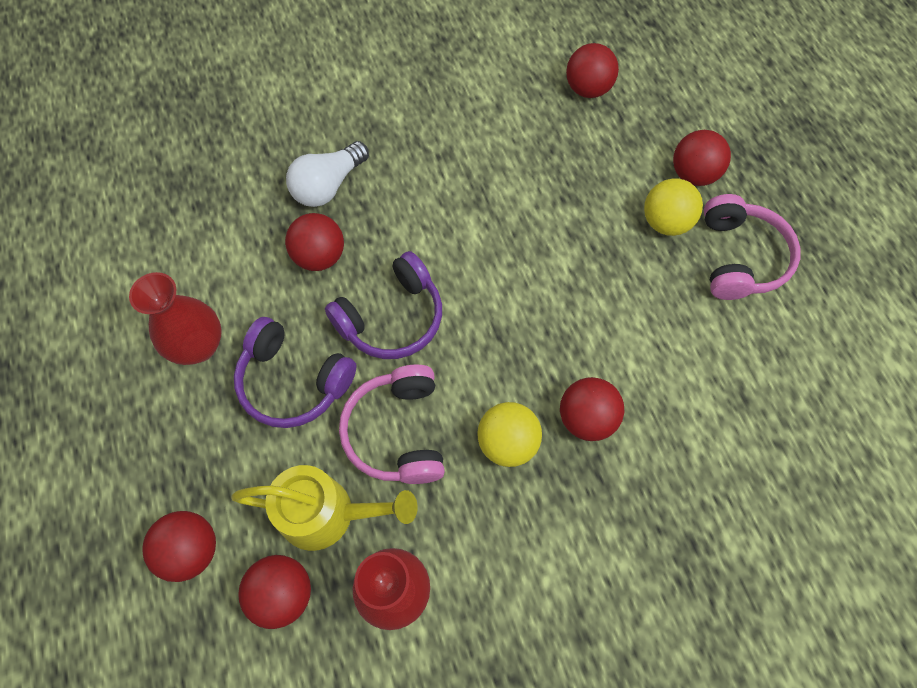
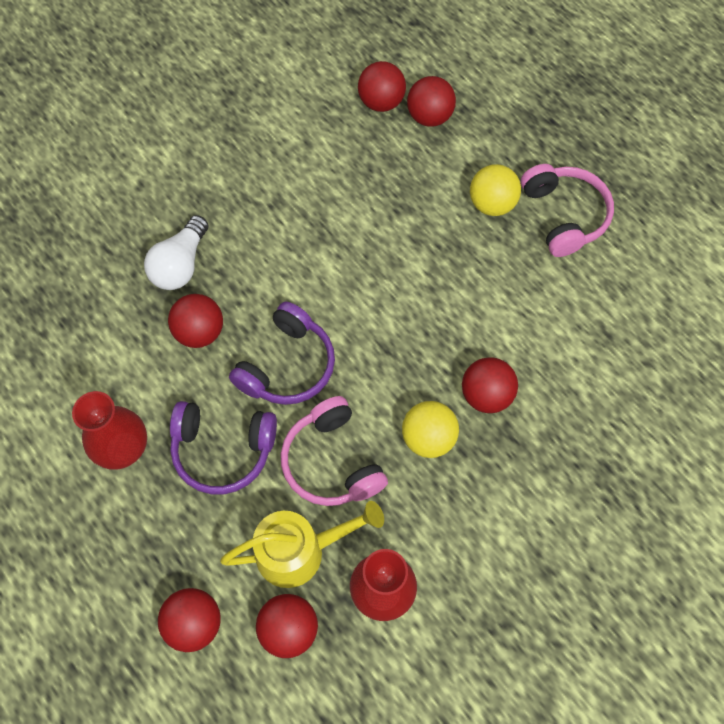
camera: 20 degrees left, 0 degrees up
(693, 174) = (500, 153): red ball -> red ball (429, 117)

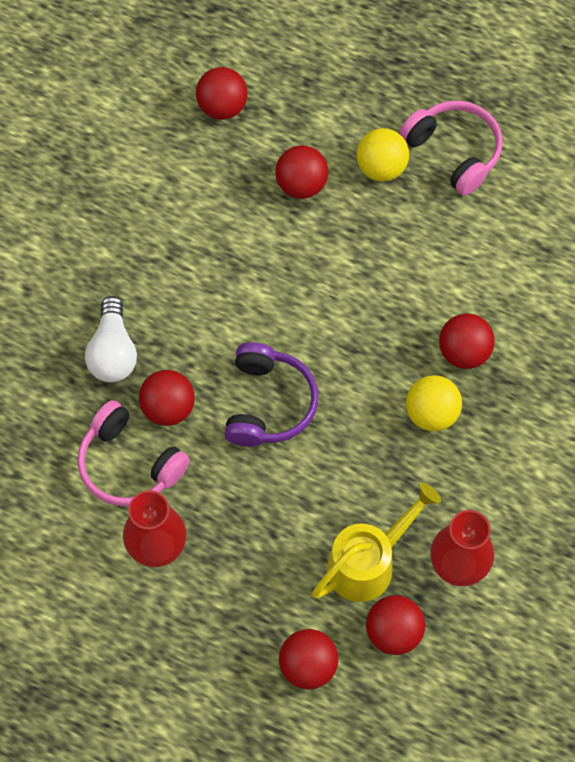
camera: 25 degrees left, 0 degrees up
(223, 450) = (251, 506): purple headphones -> none
(332, 462) = (356, 473): pink headphones -> pink headphones (129, 464)
(429, 117) = (277, 103): red ball -> red ball (301, 185)

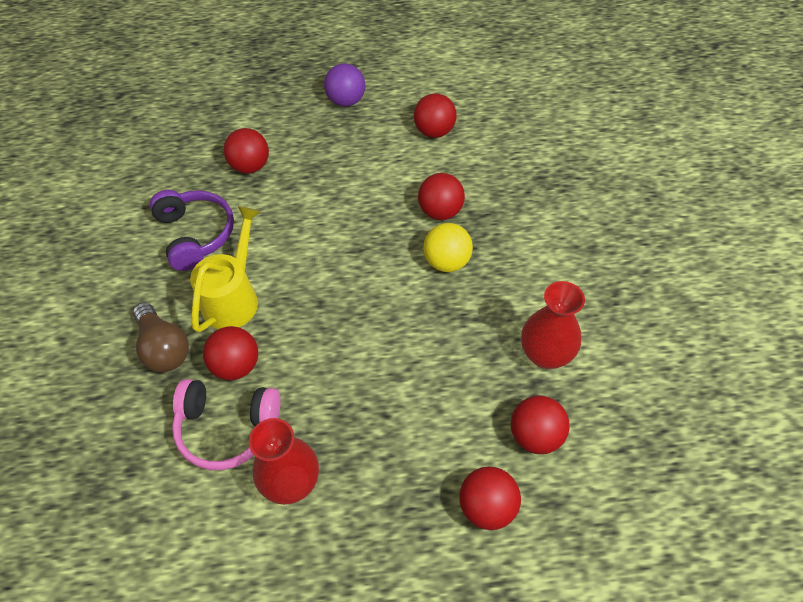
camera: 30 degrees left, 10 degrees down
(113, 352) = (164, 348): white light bulb -> brown light bulb
(222, 107) = (161, 146): red ball -> red ball (434, 131)
(268, 403) = (318, 319): purple headphones -> purple headphones (195, 234)
(369, 562) = (477, 392): yellow watering can -> yellow watering can (234, 297)
(381, 168) = (302, 131): yellow ball -> none
(454, 151) = (346, 101): pink headphones -> purple ball

